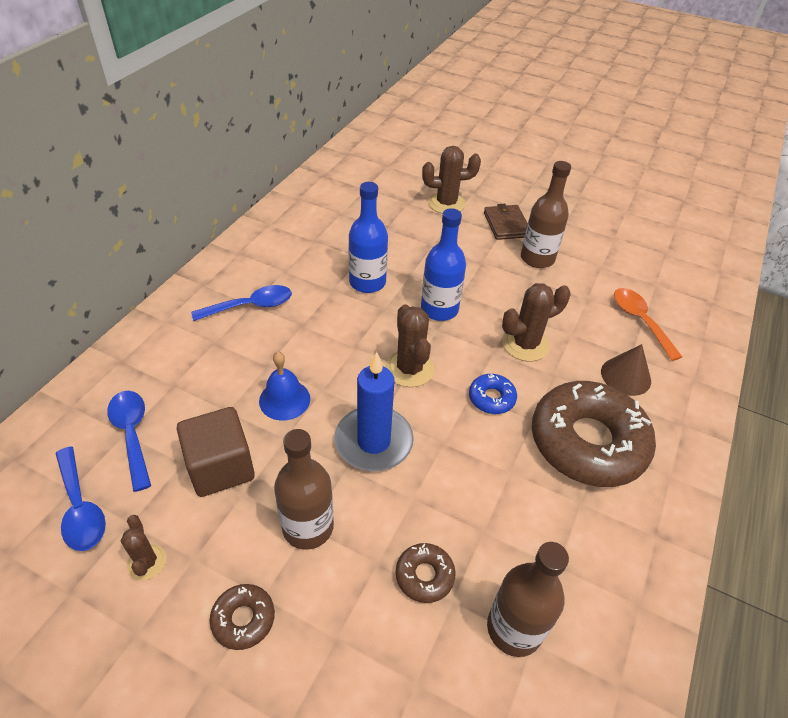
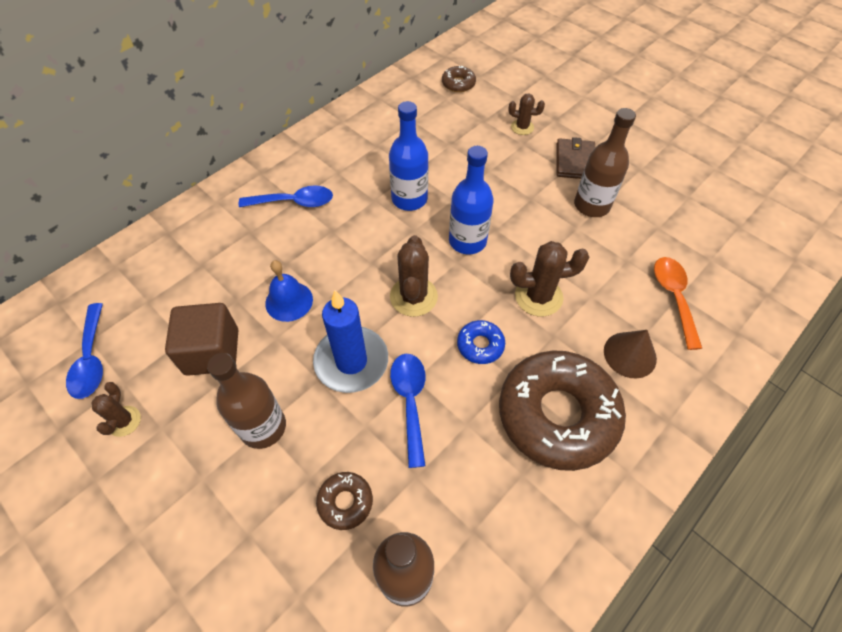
camera: 20 degrees right, 10 degrees up
(132, 434) = (153, 303): blue spoon -> blue spoon (410, 401)
(243, 619) = (180, 494): brown donut -> brown donut (458, 84)
(446, 203) = (522, 127): brown cactus -> brown cactus, size x0.59

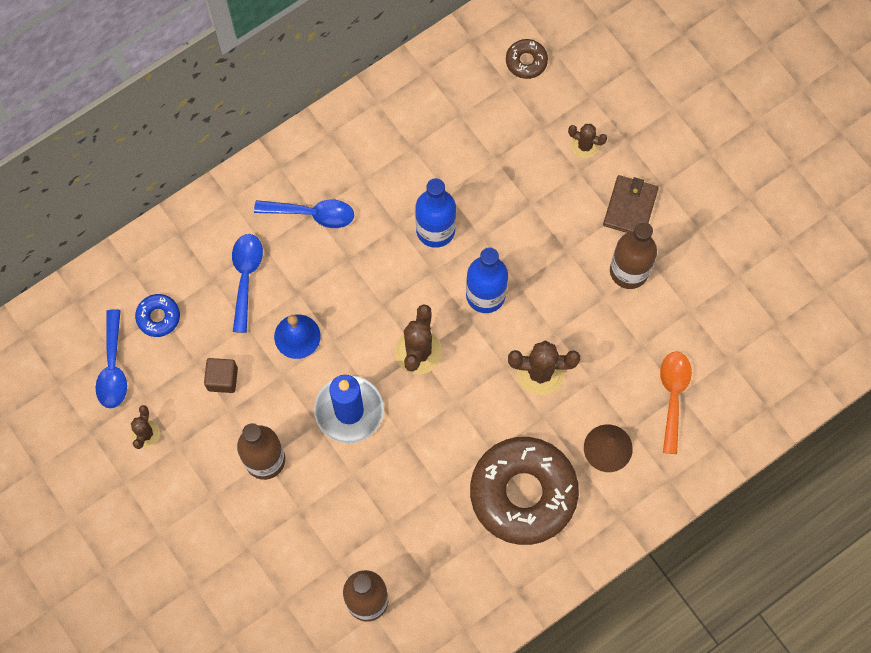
camera: 10 degrees right, 15 degrees up
(212, 352) = (222, 379): brown cube -> brown cube, size x0.59
(345, 502) = (328, 536): brown donut -> none
(410, 401) = (396, 459): blue spoon -> blue spoon (246, 277)
(480, 345) = (471, 414): blue donut -> blue donut (158, 317)

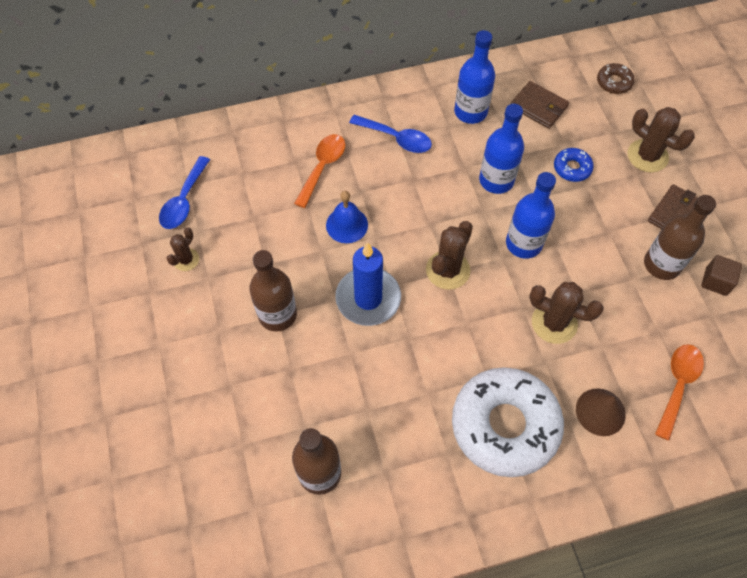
camera: 20 degrees right, 10 degrees down
(158, 317) = (238, 175): blue donut -> blue donut (572, 168)
(222, 379) = (269, 238): brown cube -> brown cube (716, 281)
(246, 277) = (322, 167): blue spoon -> orange spoon
(381, 153) = (470, 112): none -> blue bottle
(453, 121) = (538, 107): none -> brown wallet
(523, 493) = (504, 425): brown donut -> white donut
(585, 146) = (647, 156): brown cactus -> brown cactus, size x1.68

